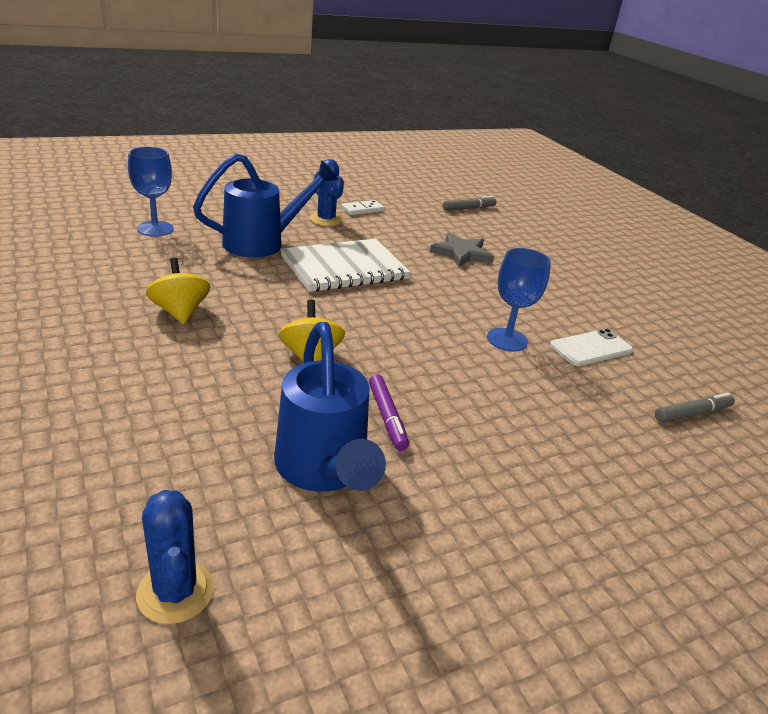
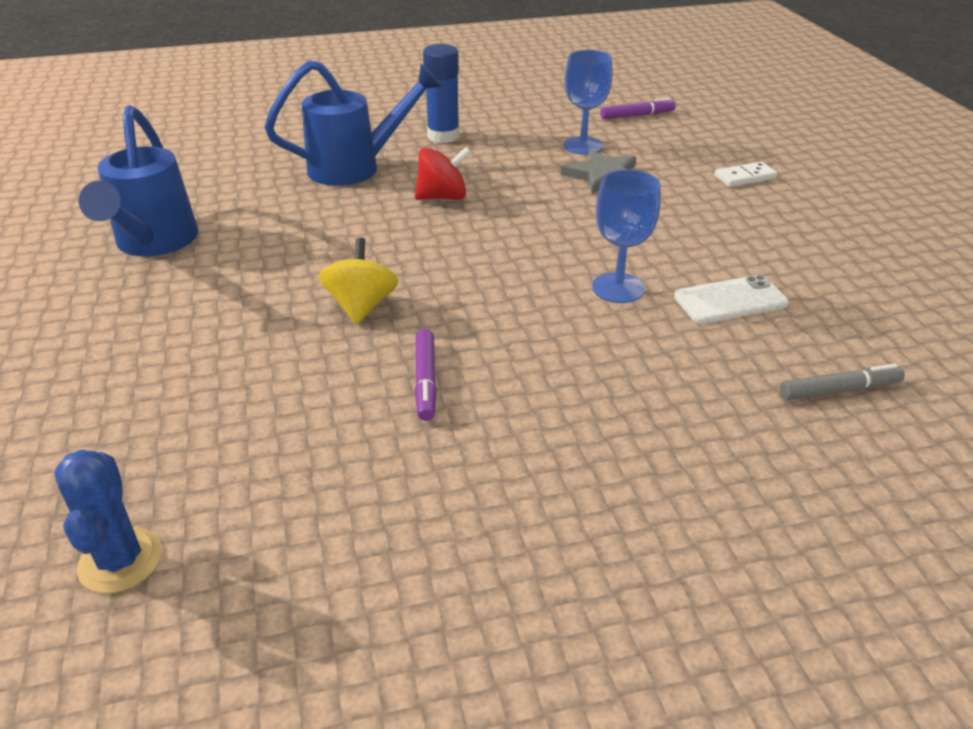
camera: 15 degrees right, 5 degrees up
(155, 229) = (237, 153): blue goblet -> blue goblet (583, 146)
(180, 312) = (231, 252): yellow spinning top -> none
(324, 471) = (327, 440): blue watering can -> blue watering can (153, 244)
(326, 219) = (443, 136): blue cactus -> blue glue stick
(344, 268) = (442, 197): white notebook -> red spinning top
(362, 209) = (494, 122): white domino -> white domino (745, 177)
(469, 208) = (637, 115): grey marker -> purple marker

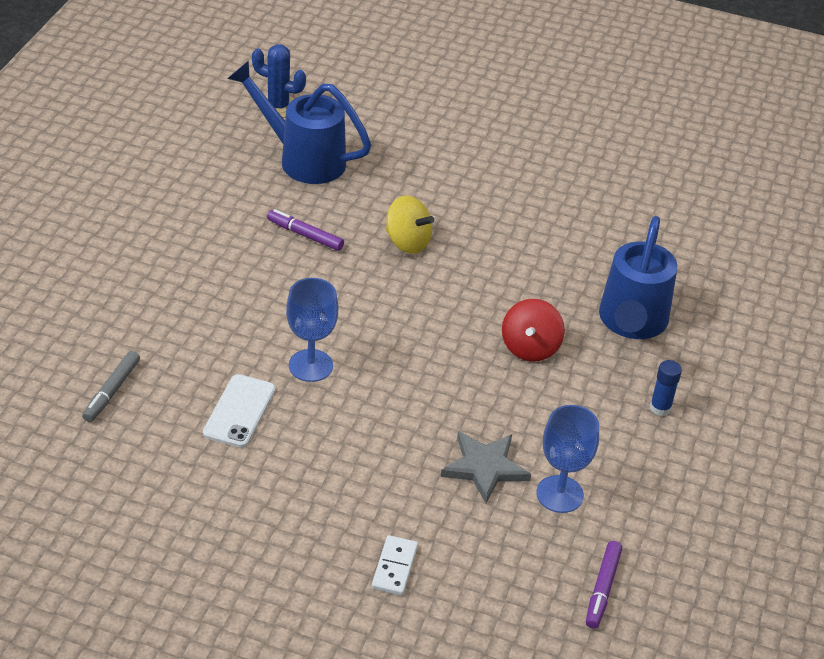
camera: 120 degrees right, 5 degrees up
(153, 244) = (577, 185): blue watering can -> blue watering can (302, 158)
(443, 136) = (660, 408): blue glue stick -> blue glue stick, size x0.59

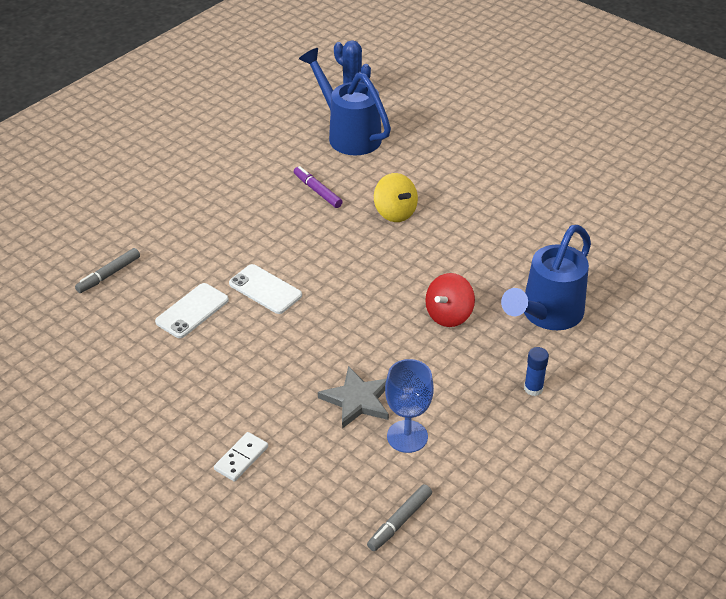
camera: 25 degrees right, 0 degrees up
(310, 365) = (265, 289): blue goblet -> white phone
(602, 589) = (399, 521): purple marker -> grey marker

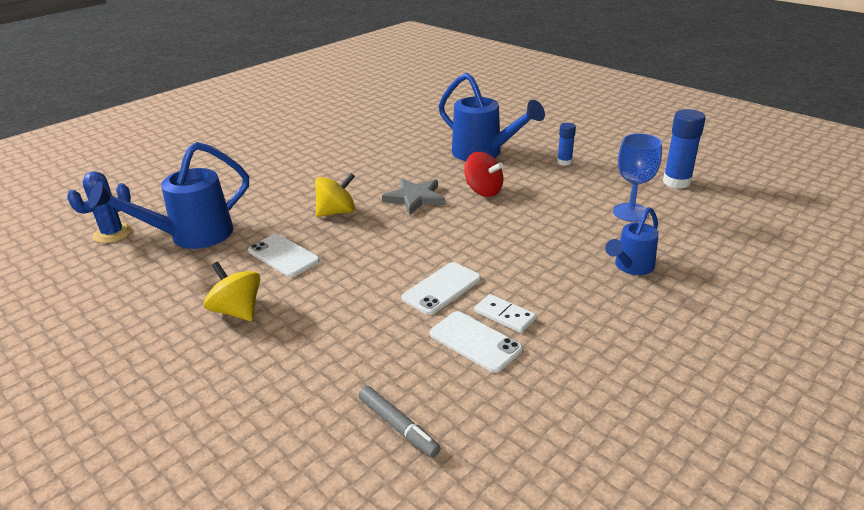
camera: 85 degrees left, 10 degrees down
(241, 180) = (237, 311): none -> yellow spinning top
(241, 458) = (690, 298): white domino -> white domino (504, 315)
(295, 421) = (630, 267): none -> blue watering can
(317, 191) = (283, 256): purple marker -> white phone
(357, 400) = (594, 235): grey star -> grey star (415, 198)
(399, 521) = (723, 217): grey marker -> none
(489, 494) = (676, 182): none -> blue glue stick

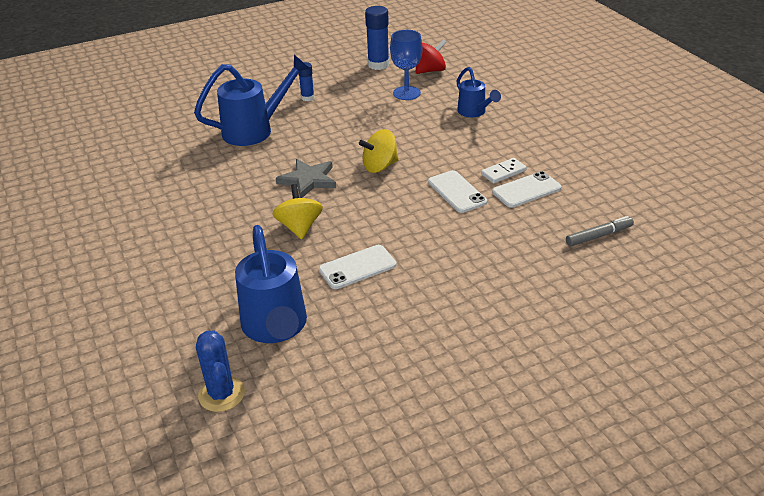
camera: 70 degrees left, 5 degrees up
(237, 311) = (432, 301): yellow spinning top -> yellow spinning top (380, 166)
(483, 191) = (324, 144): red spinning top -> red spinning top (430, 70)

